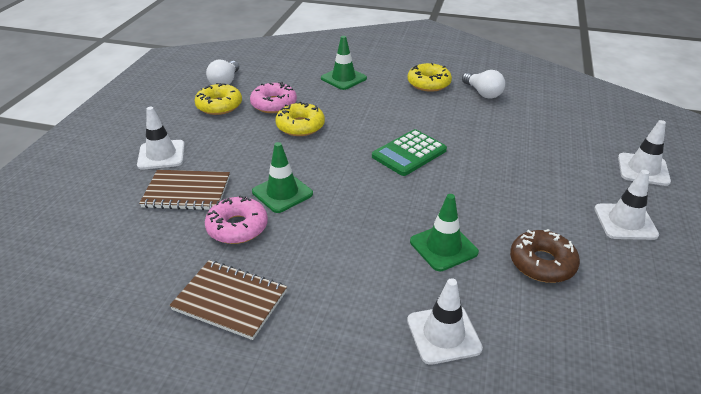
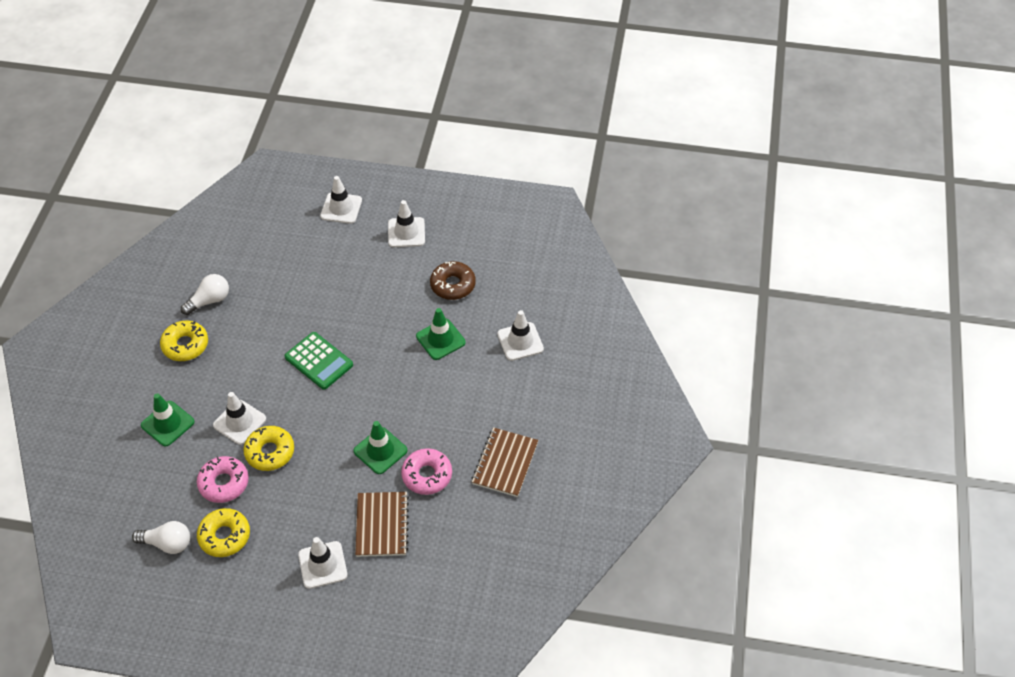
camera: 95 degrees left, 15 degrees up
(338, 110) = (239, 422): none -> white traffic cone

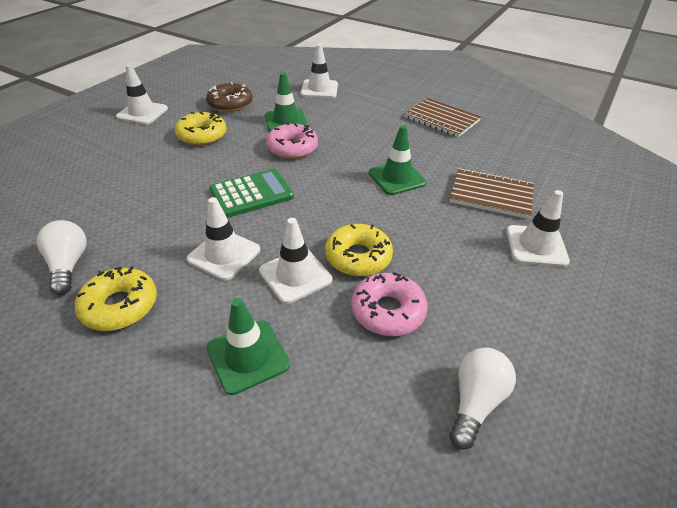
camera: 70 degrees left, 10 degrees down
(224, 536) = (477, 327): yellow donut -> yellow donut (202, 135)
(341, 208) = (61, 140): white traffic cone -> white traffic cone (224, 254)
(427, 475) = (439, 158): pink donut -> pink donut (292, 148)

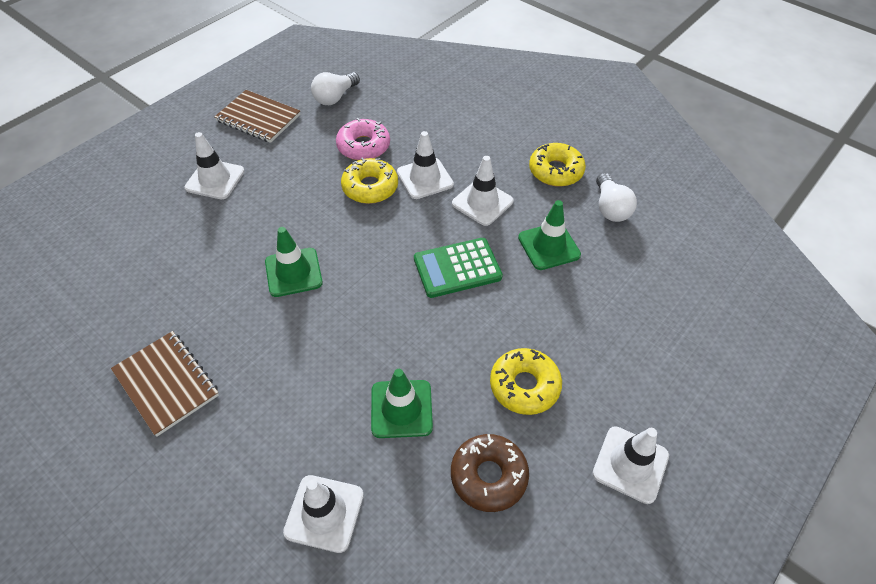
camera: 170 degrees left, 10 degrees up
(248, 356) = (463, 132): green traffic cone -> green traffic cone (549, 246)
(292, 148) = (402, 341): pink donut -> none
(491, 195) = (209, 237): brown notebook -> brown notebook (258, 118)

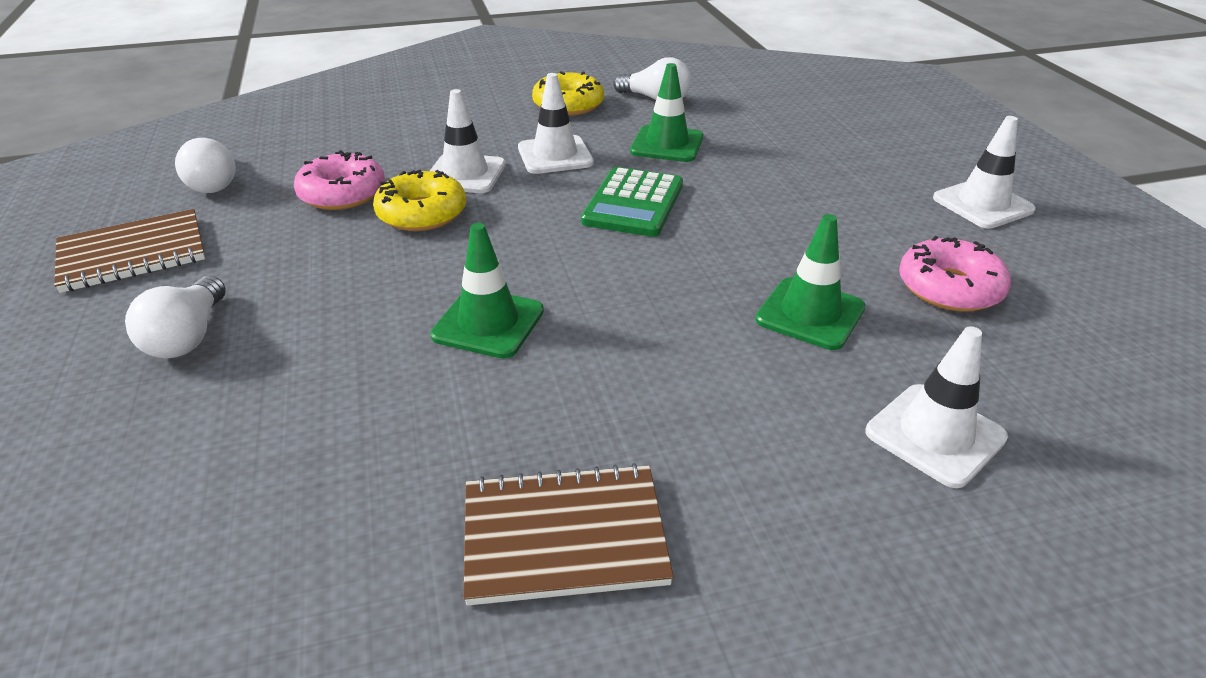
camera: 55 degrees left, 15 degrees down
(215, 179) = (188, 337): white traffic cone -> white light bulb
(488, 476) = (949, 288): brown donut -> pink donut
(524, 386) = (842, 223): yellow donut -> none

